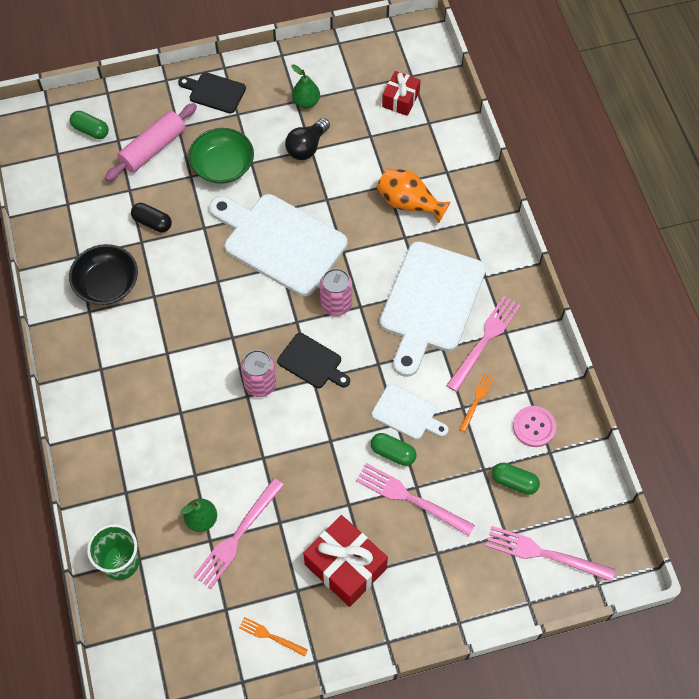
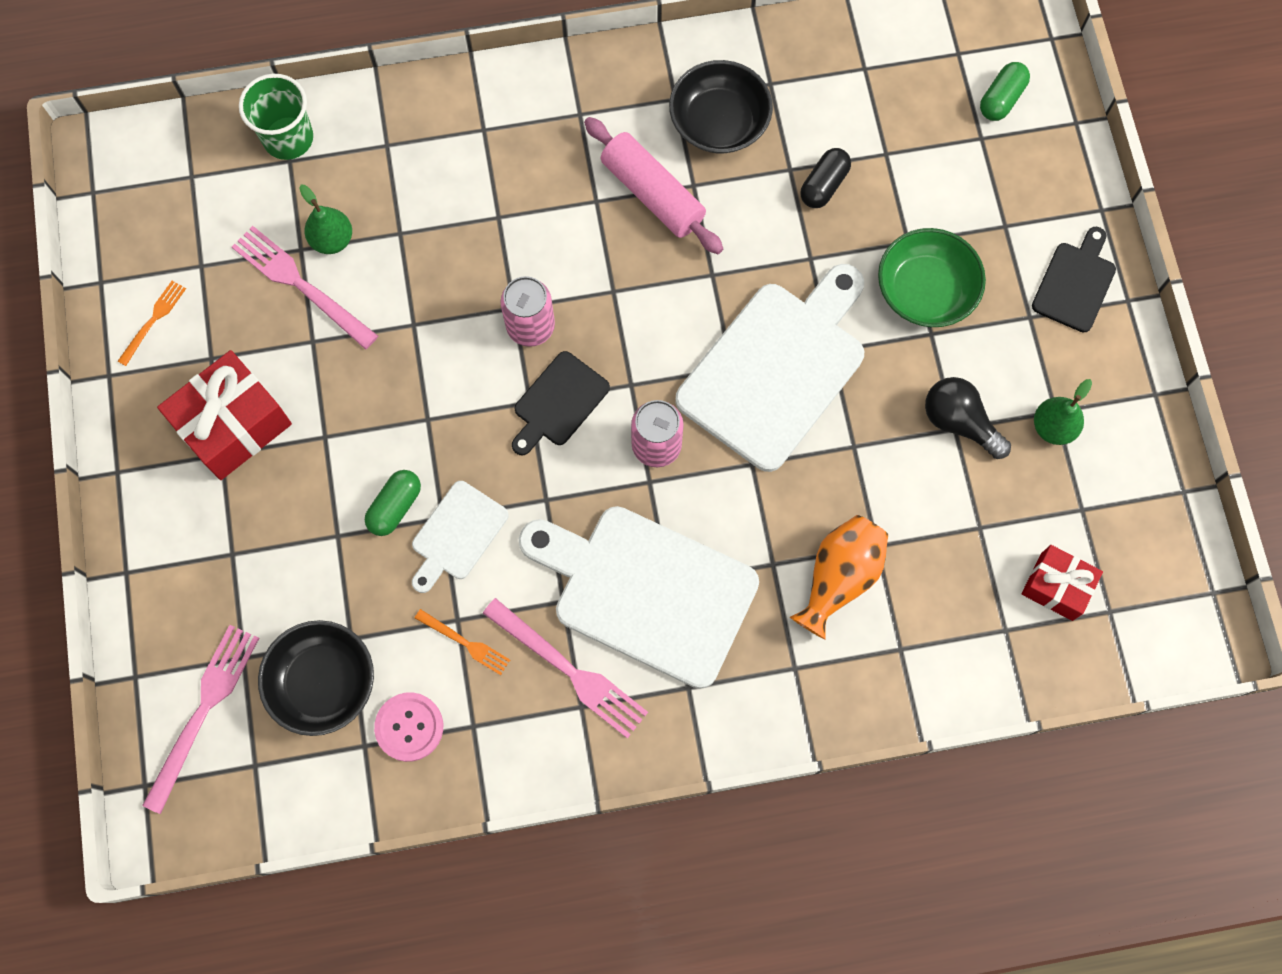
camera: 95 degrees right, 10 degrees up
(153, 148) = (964, 188): pink rolling pin -> pink rolling pin (653, 193)
(410, 498) = (320, 525): pink fork -> none
(514, 482) = (323, 682): green capsule -> black bowl

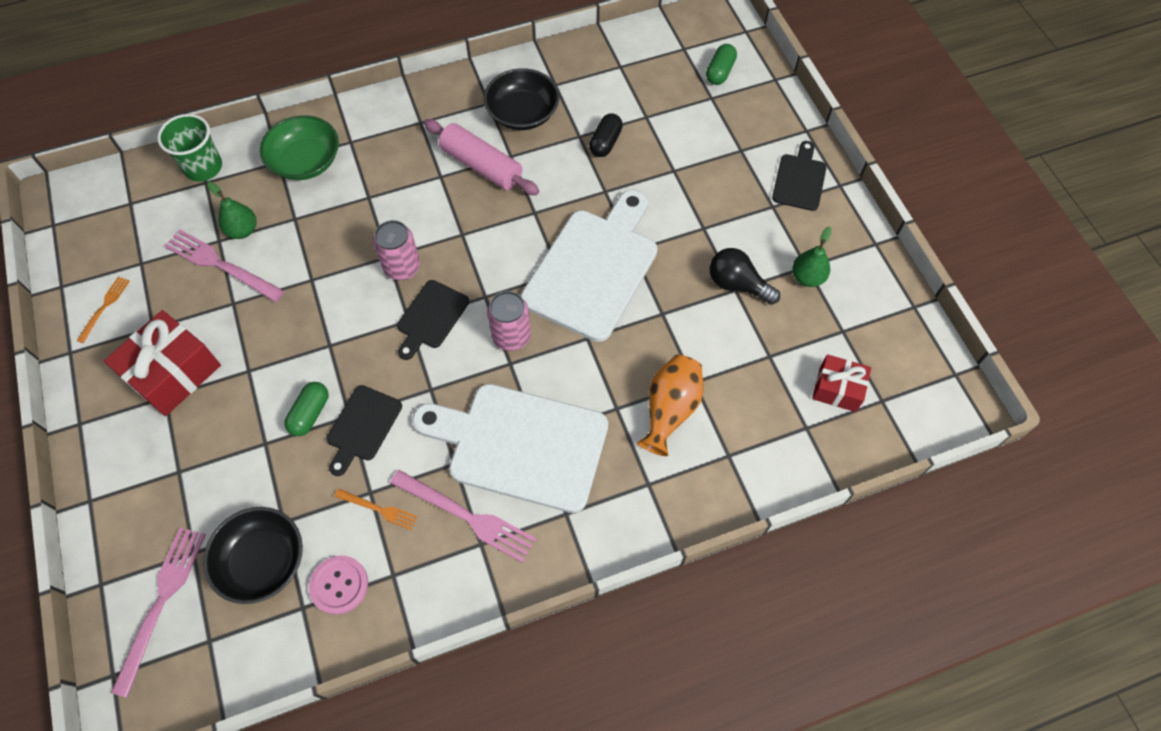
camera: 10 degrees left, 10 degrees down
(457, 535) = (362, 427): white cutting board -> black cutting board
(925, 290) = (693, 200): green bowl -> green bowl (306, 161)

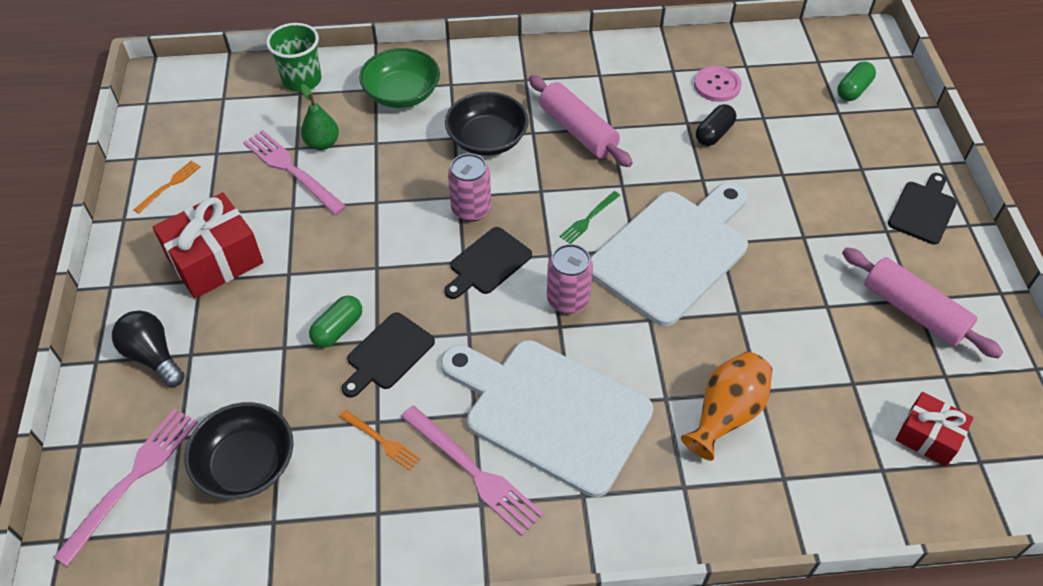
camera: 15 degrees right, 10 degrees down
(339, 585) = (318, 509): pink button -> pink button (717, 85)
(511, 253) = (588, 219): none -> green fork
(522, 113) = (632, 90): black bowl -> black bowl (487, 139)
(737, 284) = (831, 301): black light bulb -> black light bulb (153, 356)
(807, 277) = (913, 311): green pear -> pink rolling pin

